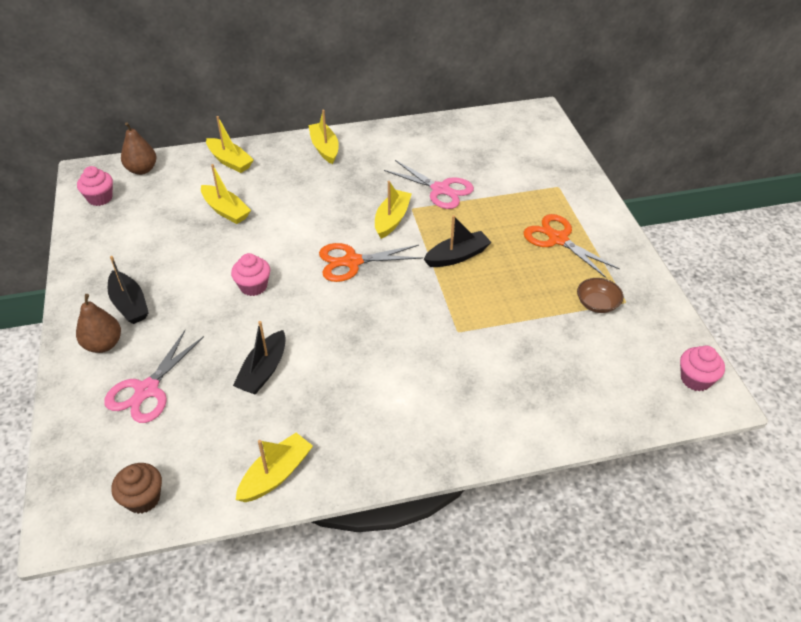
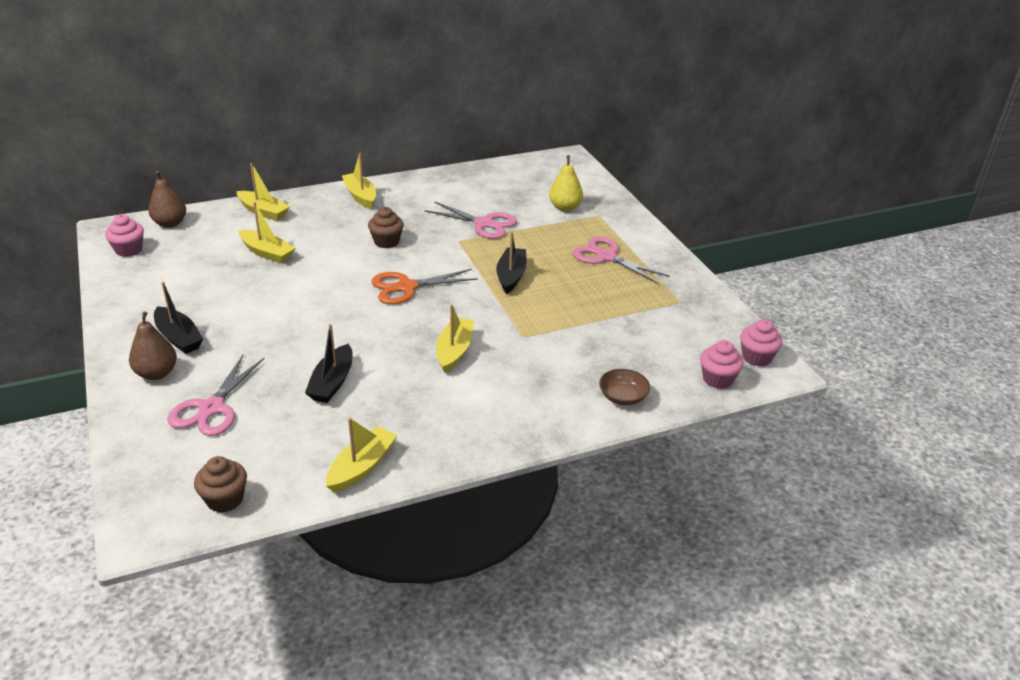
camera: 10 degrees left, 10 degrees down
(253, 286) = (308, 314): pink cupcake -> pink cupcake (717, 379)
(341, 205) = (386, 242): none -> brown cupcake
(392, 219) = (440, 250): yellow boat -> yellow boat (454, 351)
(457, 256) = (511, 276): black boat -> black boat turned 45 degrees counterclockwise
(525, 175) = (565, 207): none -> yellow pear
(558, 239) = (606, 257): orange scissors -> pink scissors
(597, 304) = (653, 305): brown bowl -> brown bowl (623, 397)

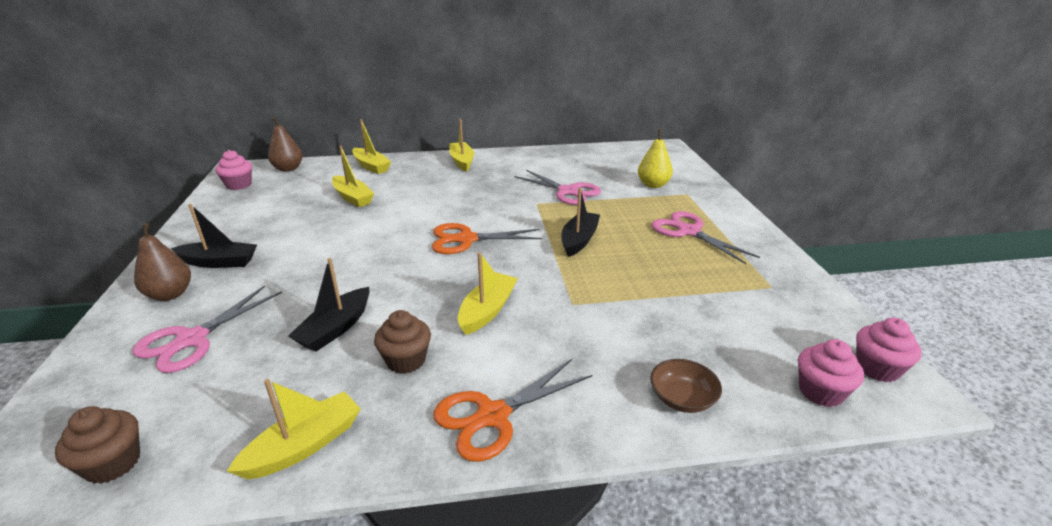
camera: 15 degrees right, 5 degrees down
(178, 338) = (219, 262): black boat -> black boat turned 60 degrees counterclockwise
(386, 242) = (467, 198): brown cupcake -> brown cupcake (406, 360)
(491, 428) = (493, 416): none -> orange scissors

